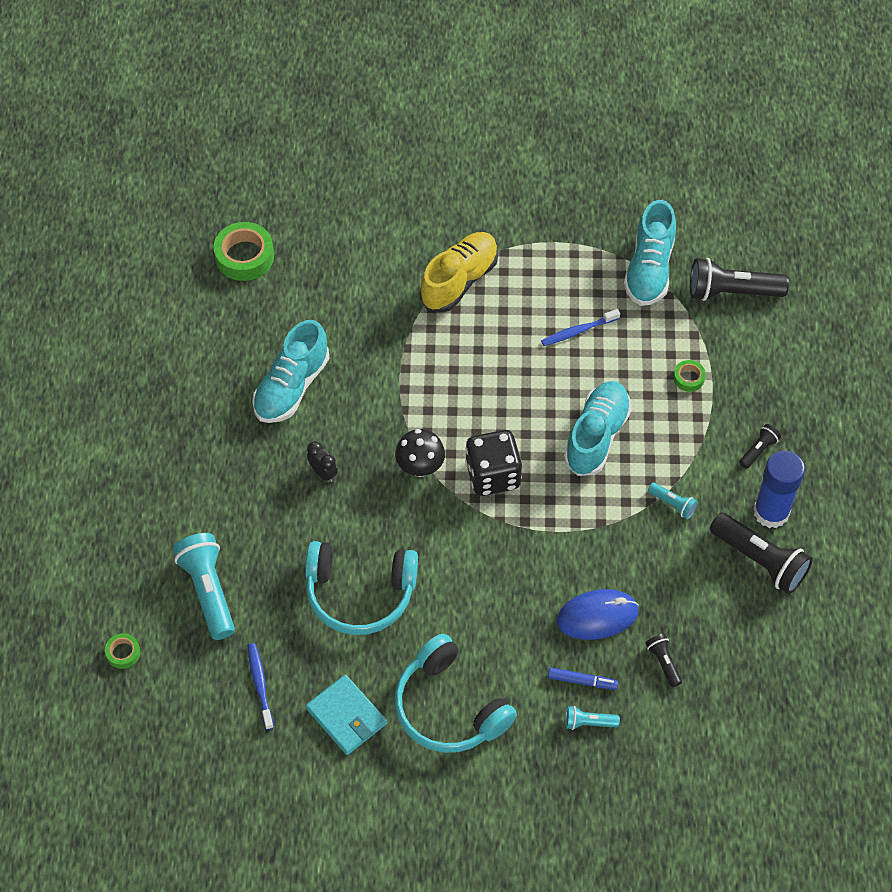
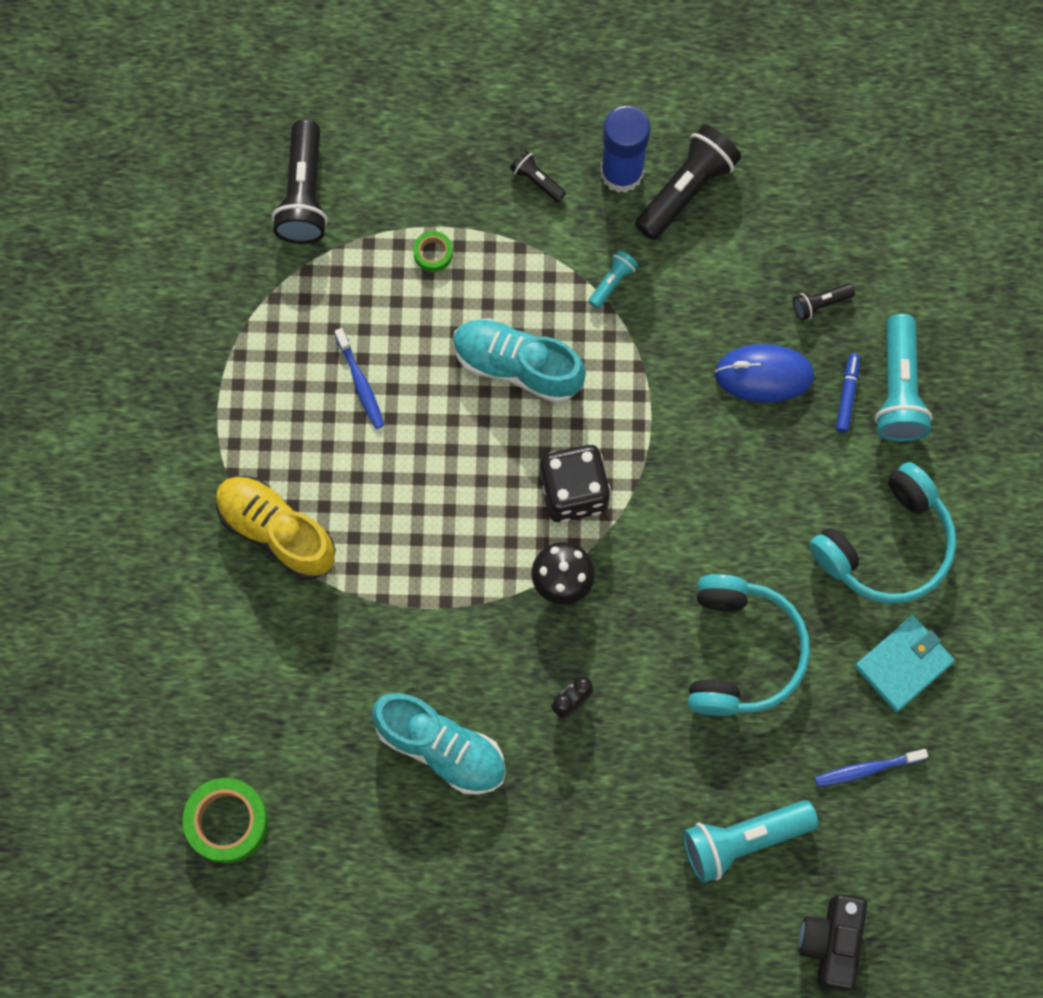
camera: 90 degrees left, 15 degrees up
(123, 653) = (831, 943): green tape -> black camera
(588, 723) = (898, 389): turquoise flashlight -> turquoise flashlight, size x2.03
(597, 616) = (764, 375): blue mouse -> blue mouse turned 75 degrees counterclockwise
(649, 269) = (265, 292): turquoise shoe -> none

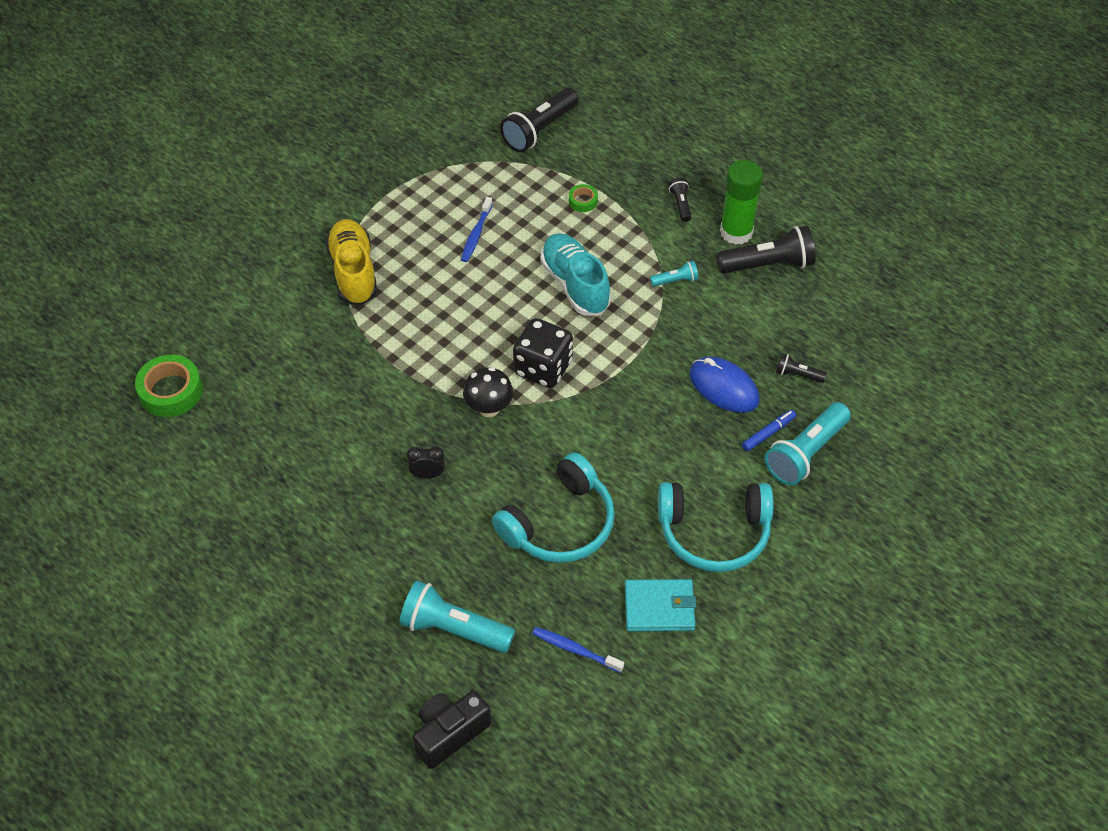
camera: 40 degrees right, 20 degrees down
(441, 748) = (327, 442): turquoise shoe -> none
(621, 173) = (736, 232): blue glue stick -> green glue stick

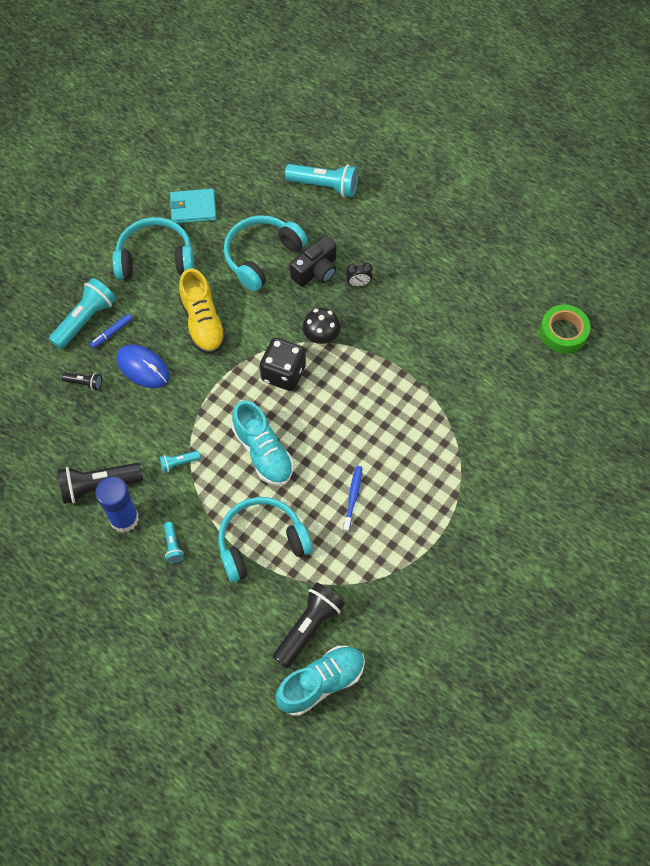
camera: 175 degrees right, 10 degrees up
(353, 272) = (450, 450): yellow shoe -> yellow shoe (203, 322)
(449, 733) = (318, 130): black camera -> black camera (316, 271)
(532, 89) = (321, 683): none -> turquoise shoe
(575, 650) = (246, 179): blue toothbrush -> none
(583, 201) = (261, 542): green tape -> turquoise headphones
(680, 204) = (173, 546): black flashlight -> turquoise flashlight
(736, 232) = (124, 518): green glue stick -> blue glue stick

